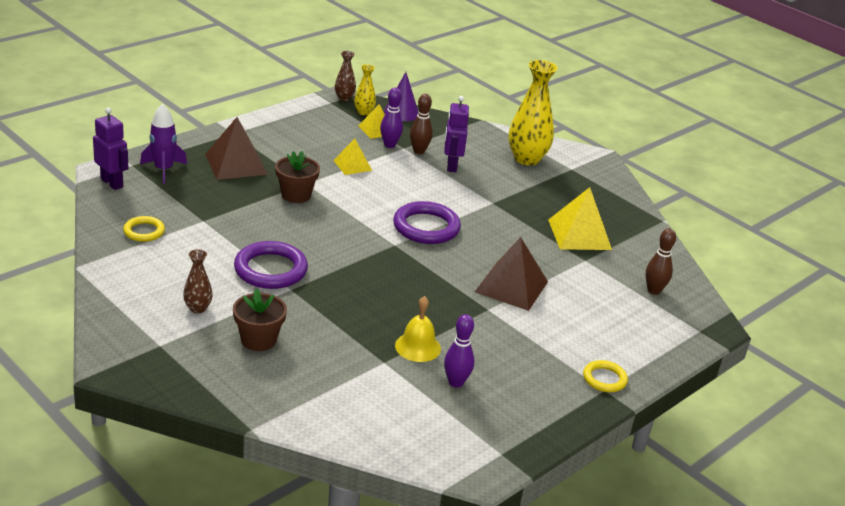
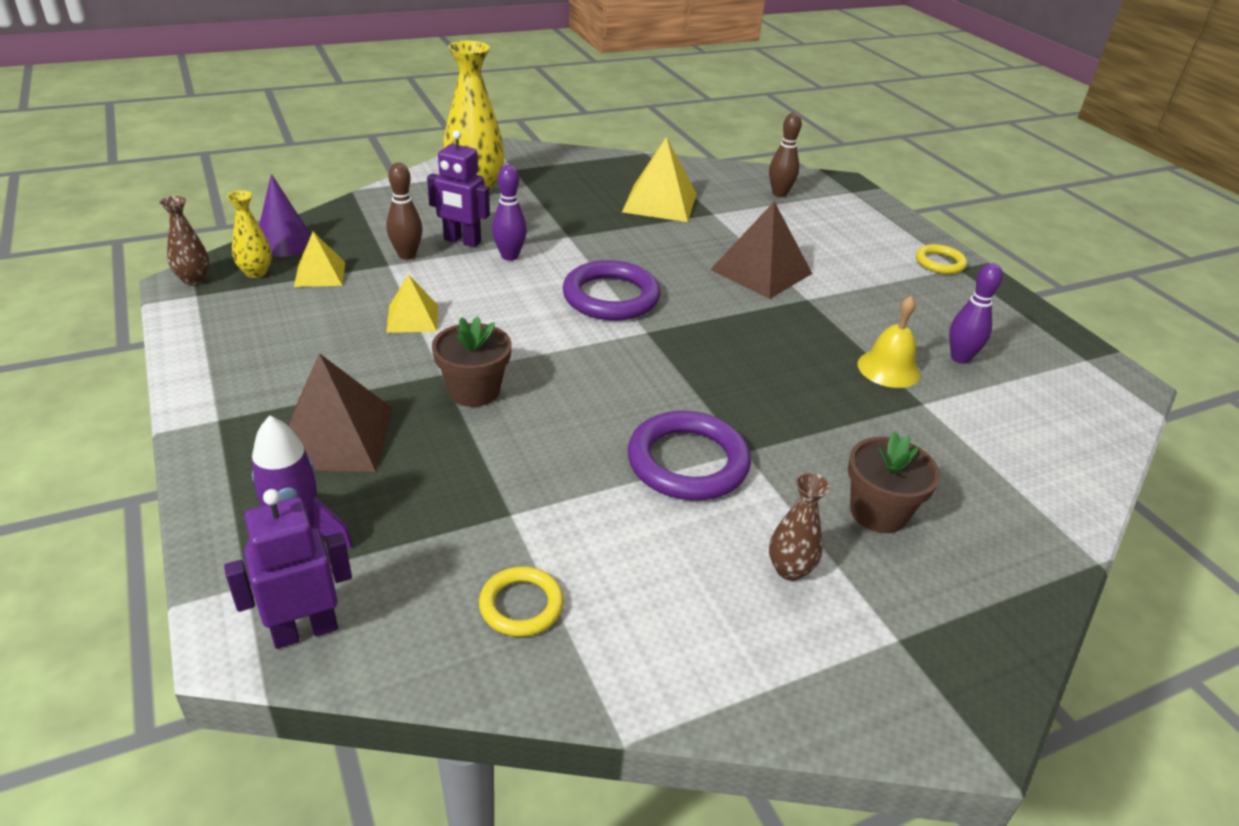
camera: 70 degrees left, 5 degrees up
(389, 145) = (373, 274): purple bowling pin -> purple bowling pin (509, 256)

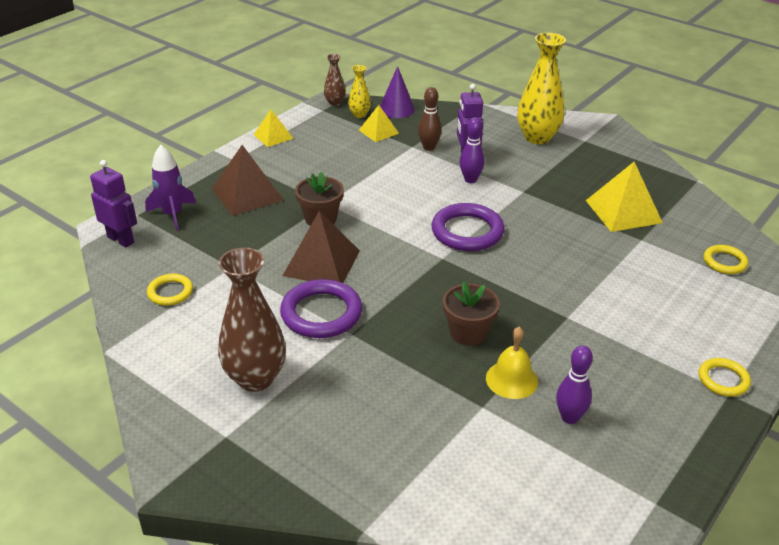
camera: 65 degrees right, 0 degrees up
(412, 318) = (367, 174): yellow pyramid -> yellow pyramid (273, 136)
(761, 271) = (580, 285): brown pyramid -> brown pyramid (321, 263)
(779, 194) = (724, 262): brown bowling pin -> yellow ring
(789, 569) = (255, 378): brown vase -> brown vase, size x1.98
(878, 512) = (335, 406): brown flower pot -> brown flower pot (468, 333)

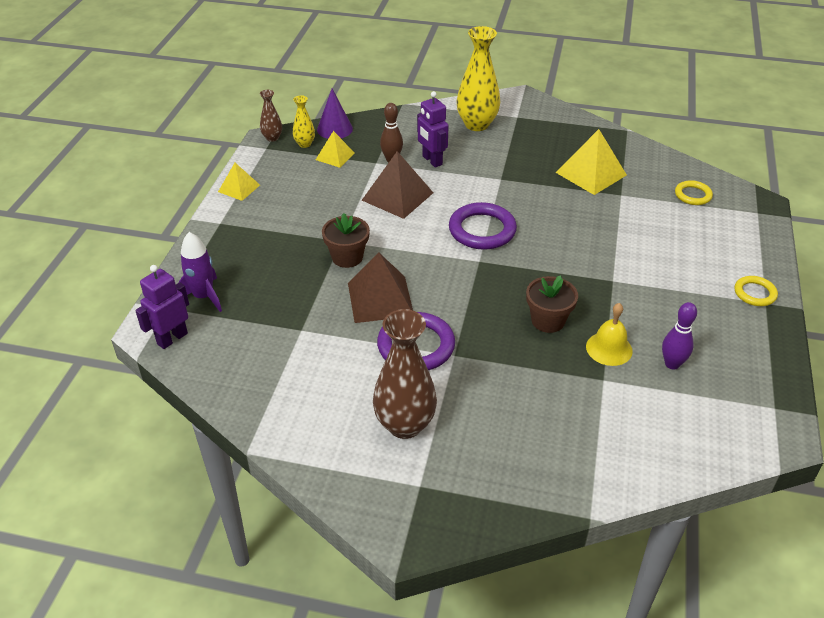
camera: 25 degrees left, 5 degrees up
(121, 240) = (172, 338): purple robot -> purple robot turned 60 degrees counterclockwise
(170, 292) = (263, 373): yellow ring -> none
(247, 194) = (260, 254): brown pyramid -> brown pyramid (397, 196)
(470, 179) = (449, 180): purple bowling pin -> none

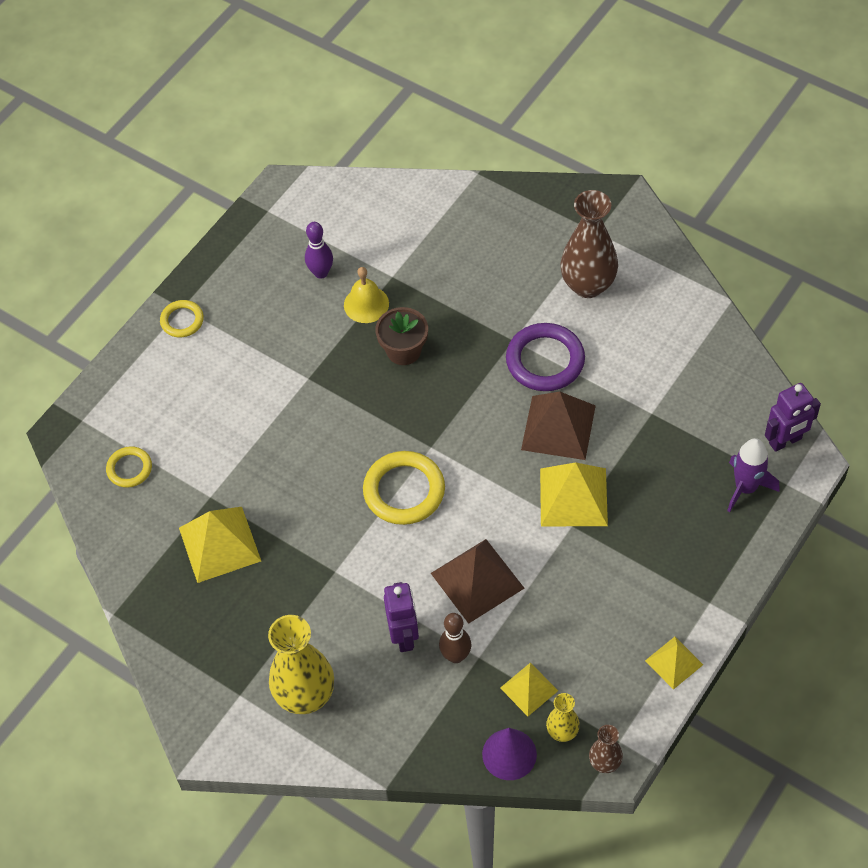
camera: 155 degrees left, 15 degrees up
(347, 257) = (573, 497): brown flower pot -> yellow pyramid
(482, 230) = (404, 491): purple ring -> yellow ring

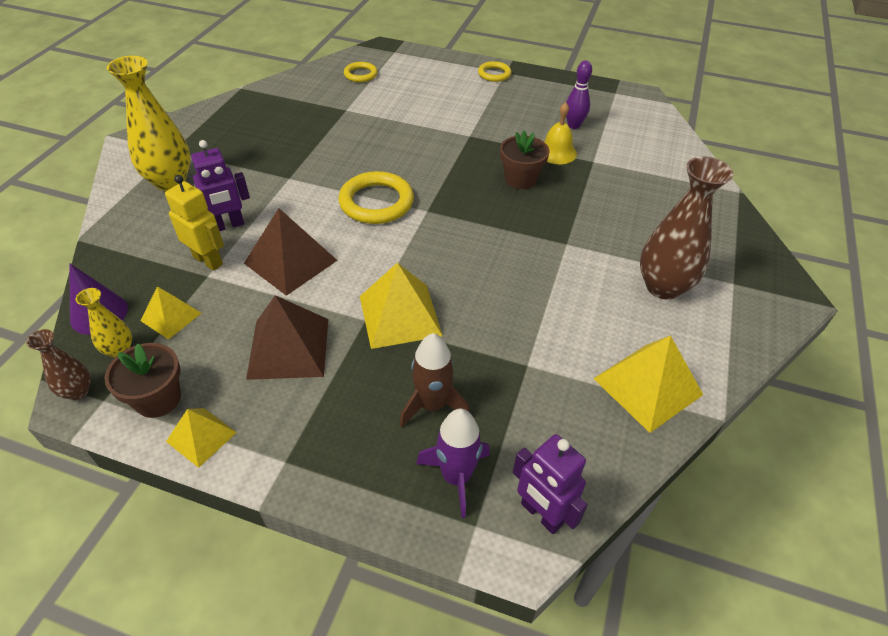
camera: 70 degrees right, 10 degrees down
(219, 544) = (305, 120): yellow pyramid -> yellow pyramid (647, 386)
(456, 656) = (208, 260): brown bowling pin -> yellow robot
(545, 360) = (554, 269): purple ring -> none
(558, 427) = (479, 291): brown pyramid -> brown pyramid (288, 348)
(627, 697) = (158, 399): none -> brown flower pot
(677, 490) = (432, 405): none -> brown rocket

